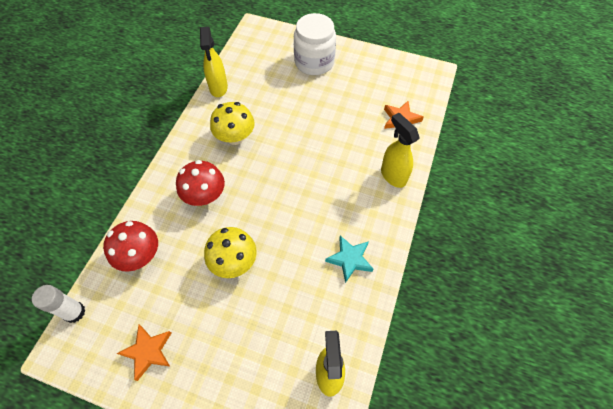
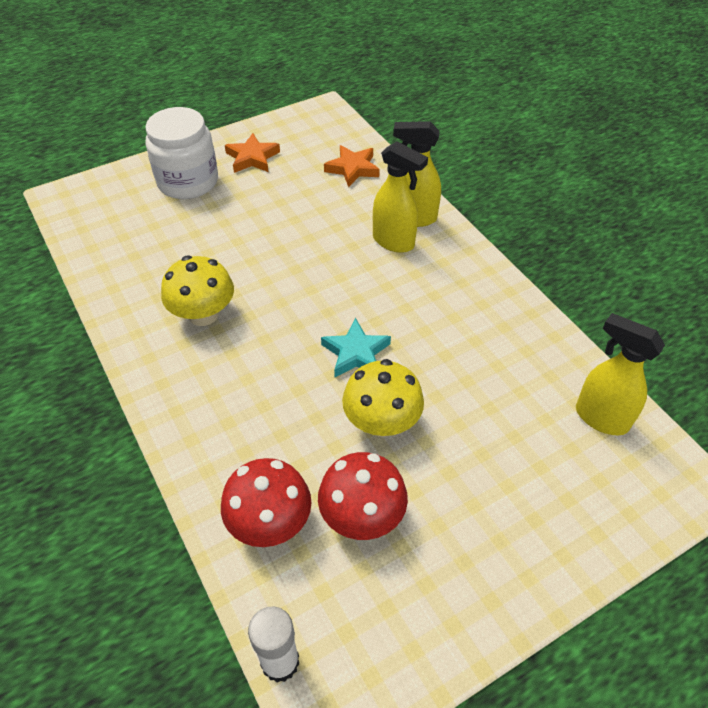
camera: 50 degrees left, 10 degrees down
(148, 351) = (425, 593): orange star -> orange star (252, 158)
(205, 195) = (255, 396): red mushroom -> red mushroom (362, 516)
(218, 88) = (106, 285): yellow spray bottle -> yellow spray bottle (394, 242)
(350, 259) = (480, 315): turquoise star -> turquoise star (356, 353)

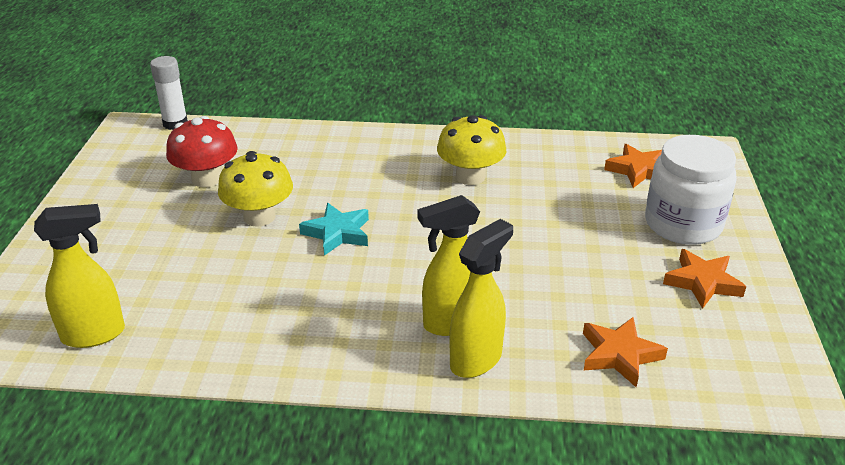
camera: 125 degrees right, 15 degrees down
(121, 223) = (638, 170): none -> orange star
(270, 522) = (254, 146): red mushroom -> none

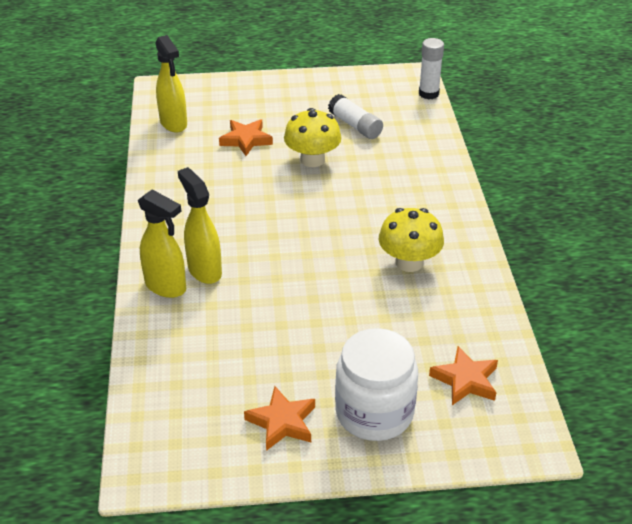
camera: 80 degrees right, 5 degrees up
(207, 179) = (355, 125): red mushroom -> white glue stick
(337, 233) = (302, 200): turquoise star -> none
(619, 355) = (179, 364): orange star -> orange star (246, 140)

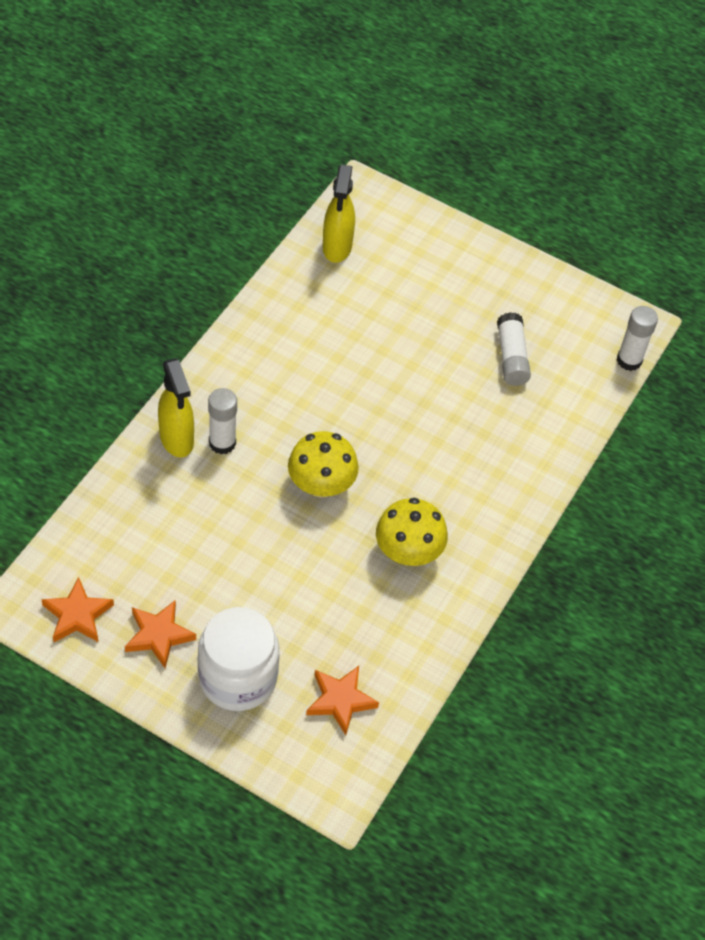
camera: 30 degrees right, 15 degrees up
(204, 270) = (222, 443): yellow spray bottle -> white glue stick
(246, 140) = (387, 311): orange star -> orange star (77, 615)
(312, 159) = (429, 375): yellow mushroom -> yellow mushroom (321, 484)

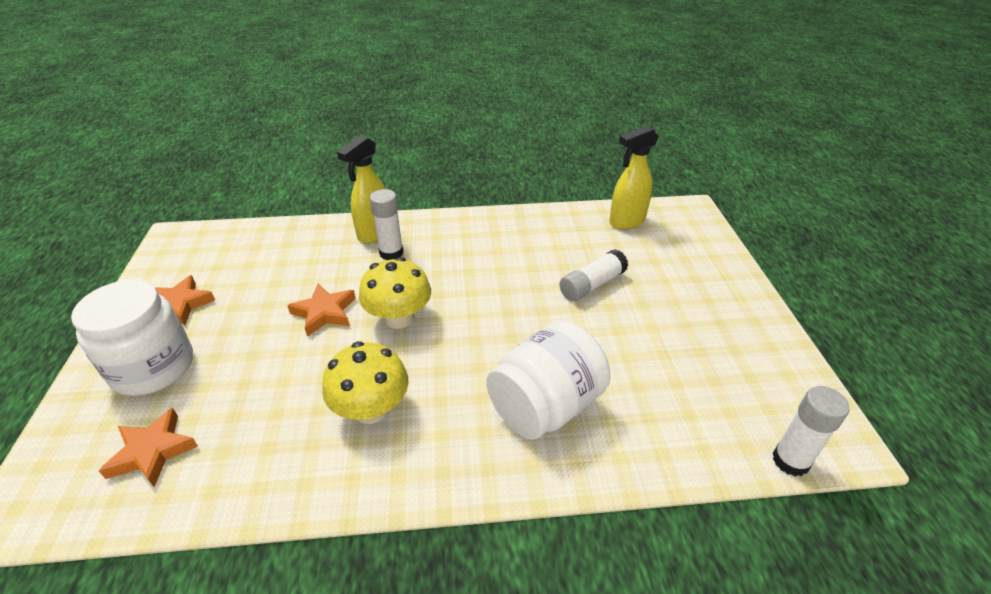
camera: 60 degrees right, 15 degrees down
(77, 615) = (179, 261): orange star -> orange star (324, 312)
(489, 450) = (545, 406): none -> white jar
(511, 357) = (665, 364): white glue stick -> white glue stick (592, 285)

